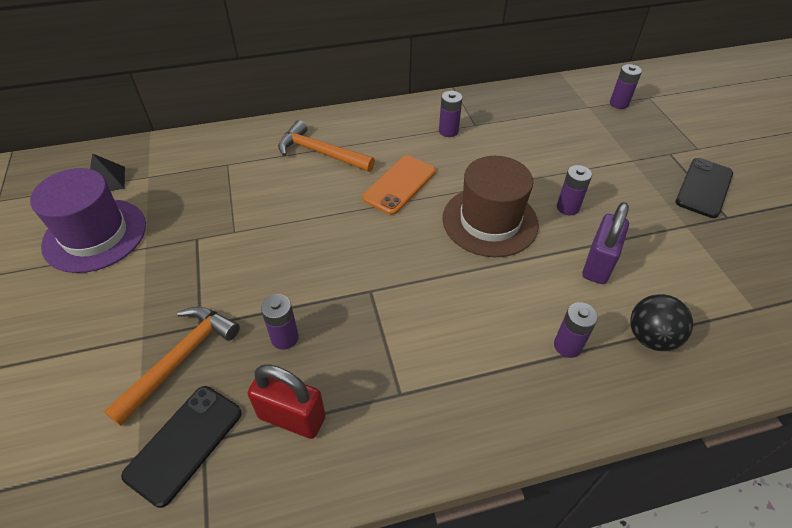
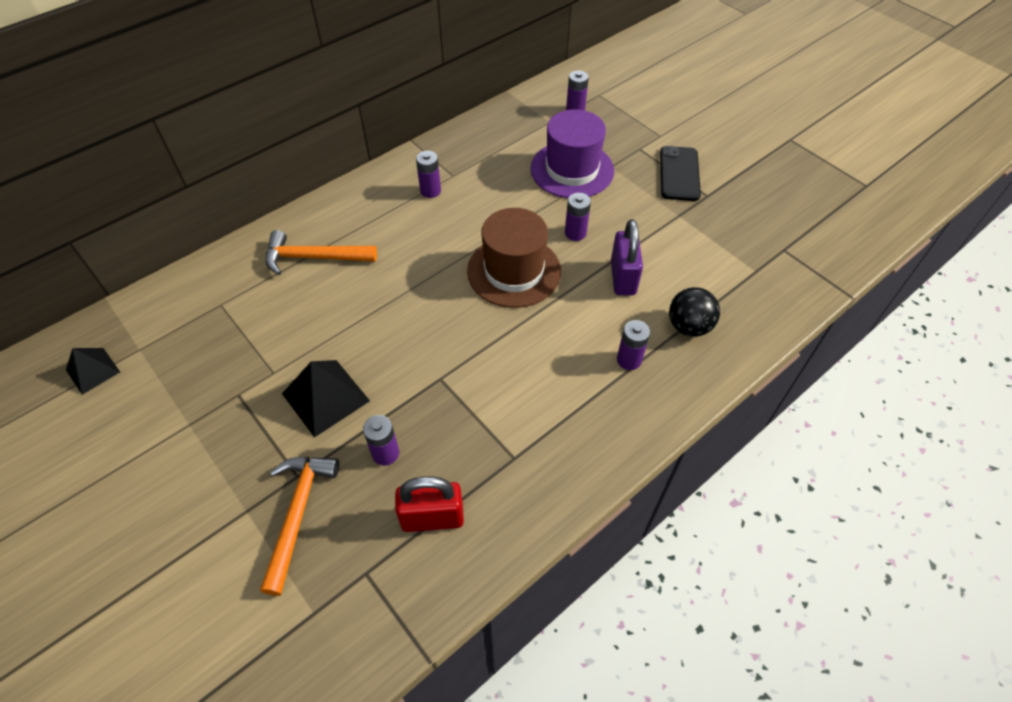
camera: 25 degrees left, 5 degrees up
(95, 235) = (122, 433): purple hat -> purple hat (572, 169)
(184, 443) = (349, 582): black phone -> none
(263, 268) = (326, 397): none -> black pyramid
(399, 185) = (412, 264): orange phone -> none

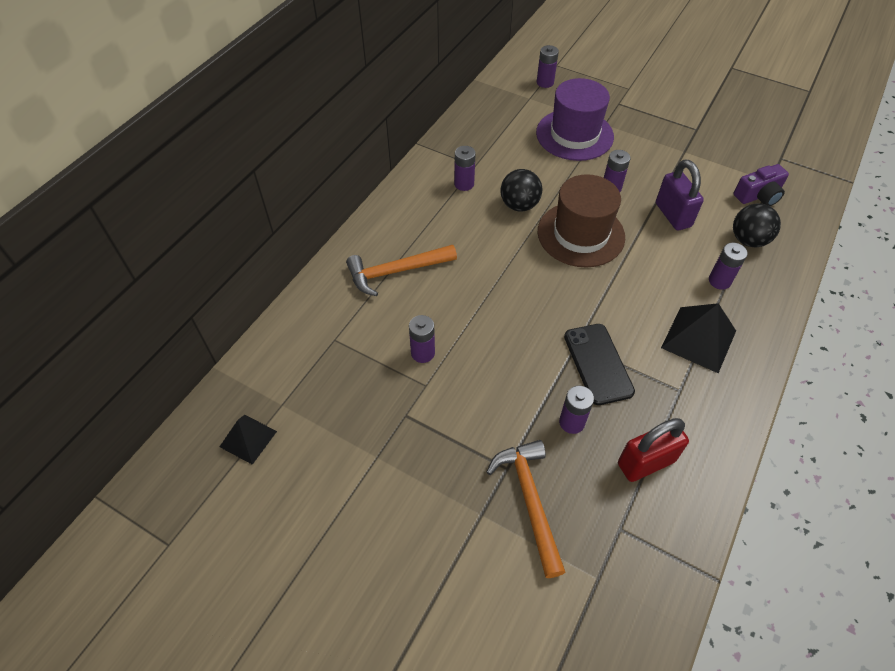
camera: 20 degrees left, 0 degrees up
(289, 341) = (423, 353): none -> purple battery
(326, 397) = (488, 391): black pyramid -> black pyramid (699, 339)
(471, 225) = (519, 205): none -> black ball
(679, 174) = (663, 117): black phone -> black phone (598, 364)
(731, 283) = (758, 195): none -> purple camera

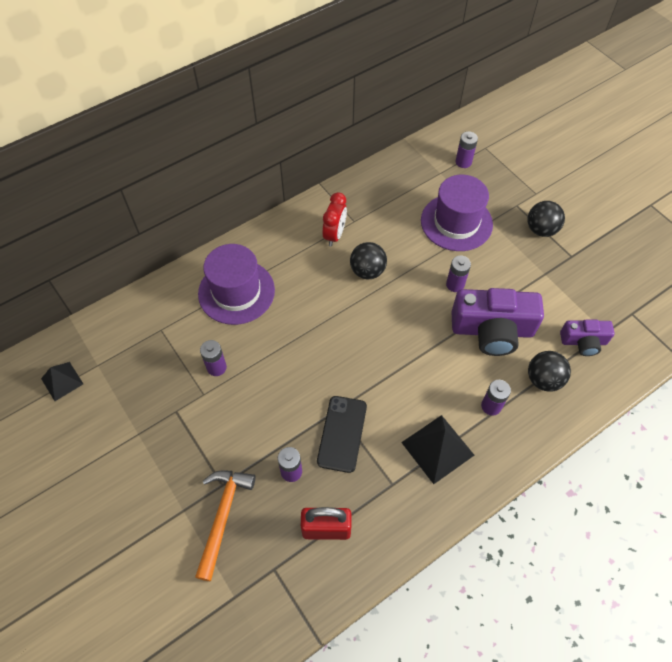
camera: 25 degrees right, 5 degrees up
(396, 271) = (236, 292): orange hammer -> purple hat
(464, 184) = (334, 235): purple battery -> red clock
(581, 234) = (401, 317): brown hat -> none
(655, 116) = (541, 230): none -> black ball
(673, 215) = (492, 330): purple padlock -> purple camera

